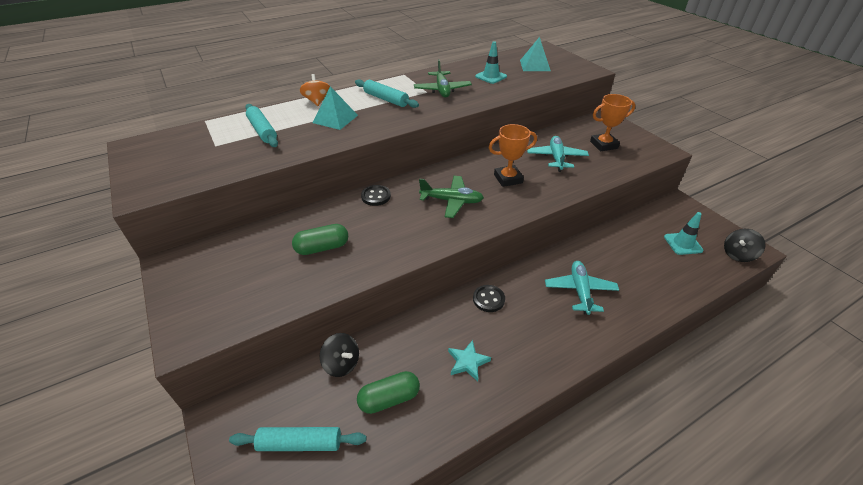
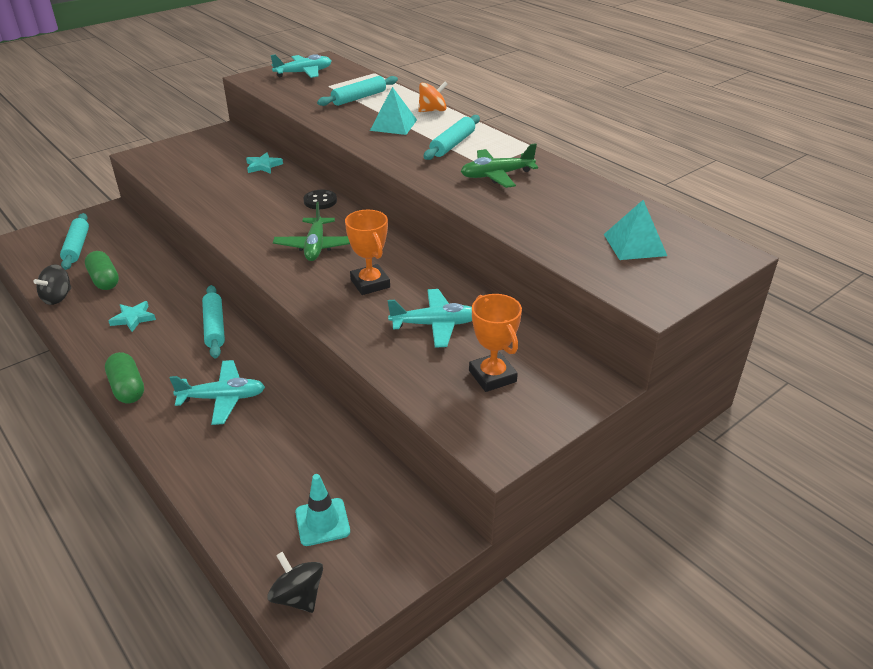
camera: 80 degrees right, 5 degrees down
(164, 158) = (304, 73): none -> turquoise plane
(285, 229) = (263, 166): none -> turquoise star
(322, 248) = (236, 186): green capsule -> green capsule (127, 388)
(342, 363) = (146, 252): black spinning top -> black spinning top (58, 297)
(488, 299) = (214, 327): black button -> turquoise rolling pin
(491, 76) = (562, 208): turquoise traffic cone -> none

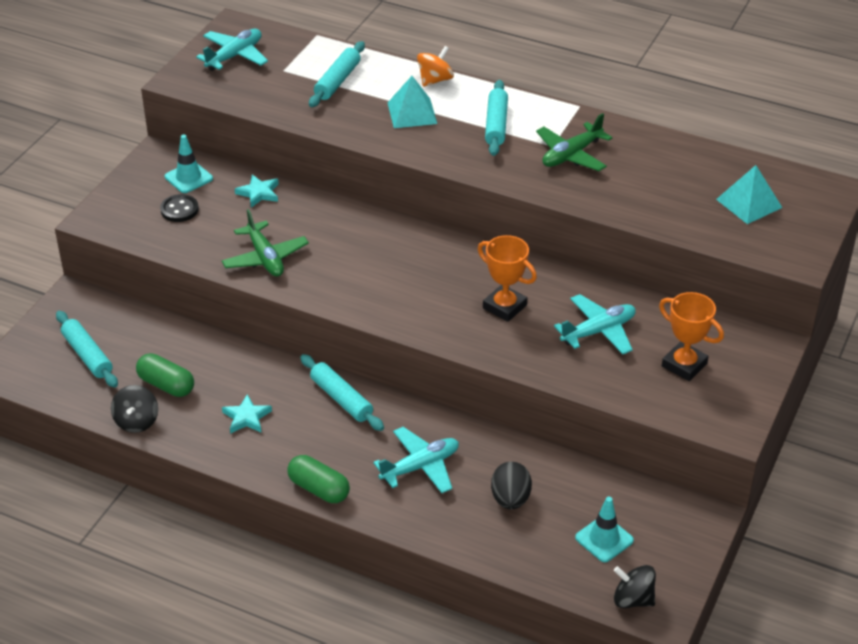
camera: 25 degrees left, 5 degrees up
(227, 147) = (188, 178): none -> turquoise traffic cone
(271, 452) = (510, 499): none -> black egg
(315, 246) = (414, 281): green plane -> green plane (265, 258)
(320, 201) = (367, 223): black button -> black button (179, 210)

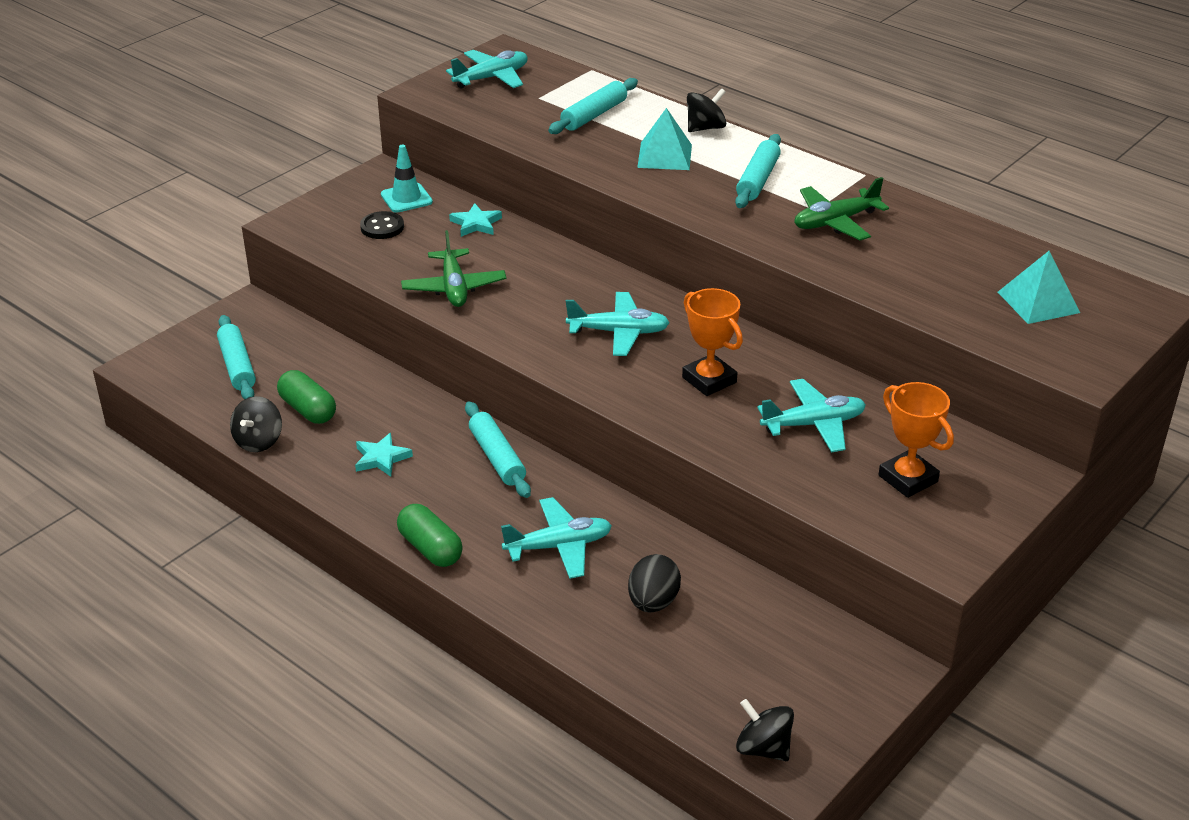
camera: 15 degrees right, 5 degrees down
(417, 276) = (618, 332): none -> turquoise plane
(435, 80) = (705, 128): orange spinning top -> black spinning top
(604, 539) = (752, 670): turquoise traffic cone -> none

